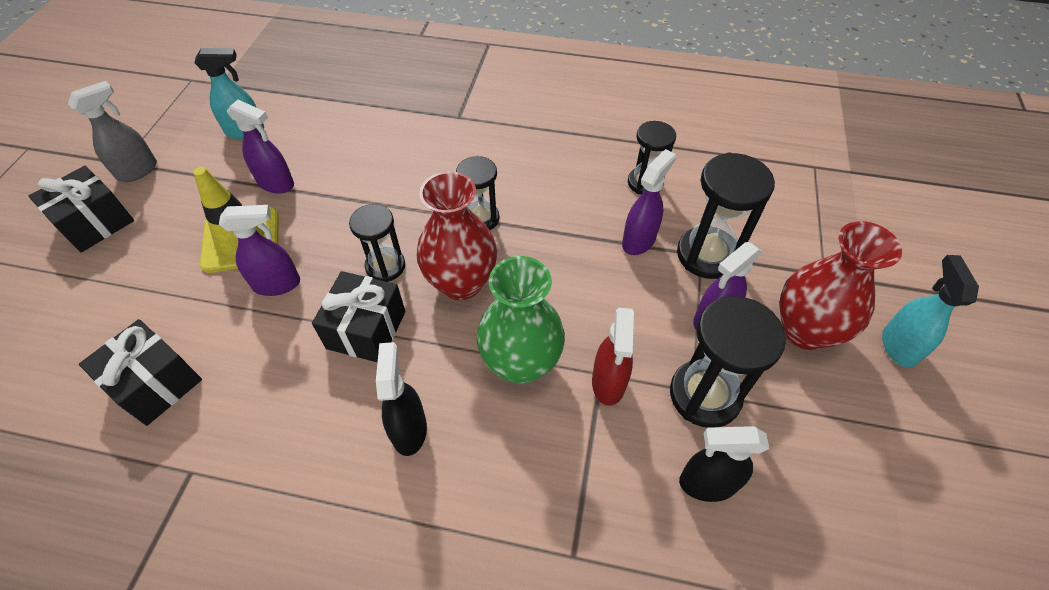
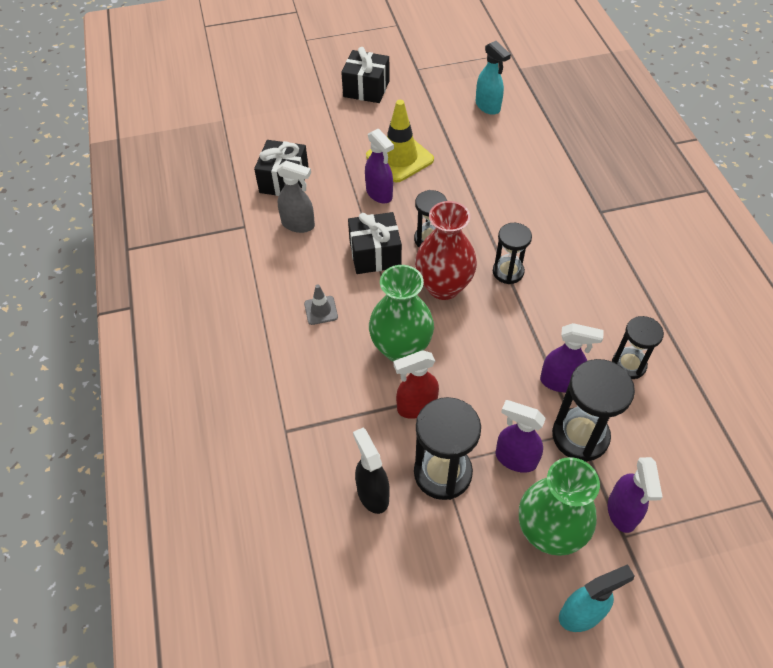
camera: 65 degrees right, 0 degrees up
(138, 171) = (416, 80): grey spray bottle -> grey spray bottle (298, 225)
(276, 184) = (455, 148): purple spray bottle -> purple spray bottle (622, 512)
(409, 429) = (321, 310): black spray bottle -> grey traffic cone
(805, 330) = (549, 532): red vase -> green vase

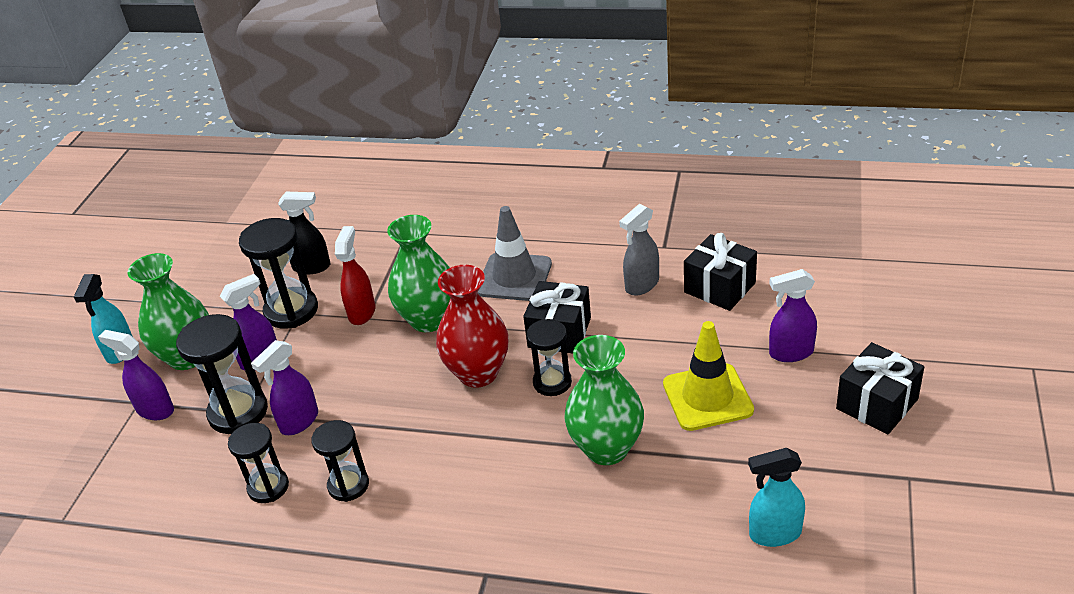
camera: 120 degrees right, 15 degrees down
(321, 310) = (514, 277): grey traffic cone -> grey traffic cone, size x2.01
(379, 194) = (652, 360): purple spray bottle -> purple spray bottle (790, 353)
(471, 191) = (606, 448): none -> green vase
(508, 272) = (458, 434): black hourglass -> black hourglass (348, 485)

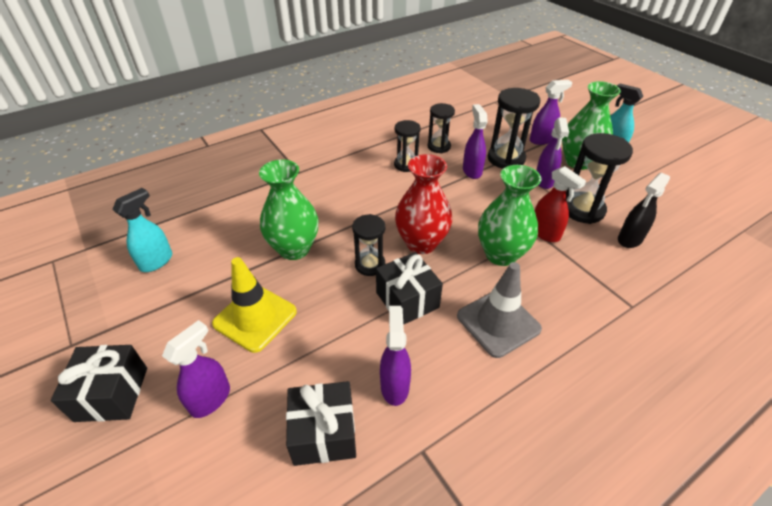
camera: 130 degrees right, 5 degrees up
(641, 285) = (394, 385): grey spray bottle -> purple spray bottle

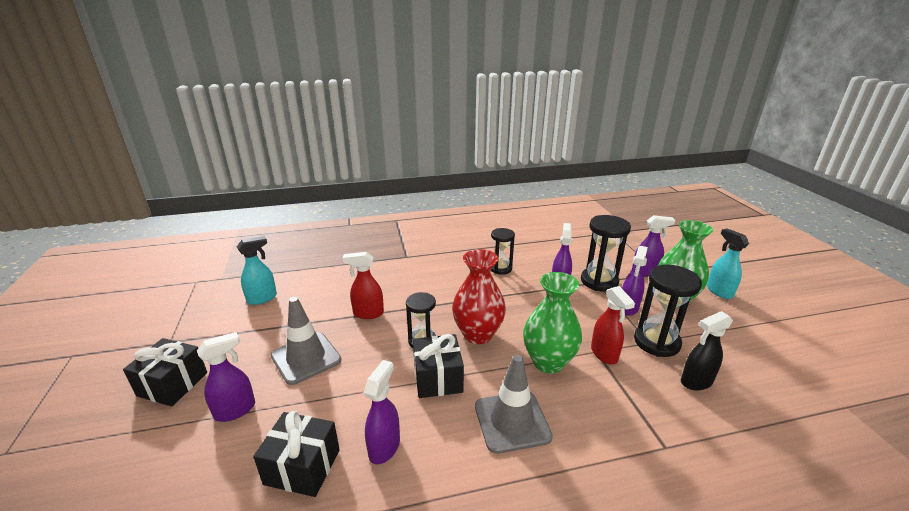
camera: 20 degrees right, 15 degrees down
(255, 317) = (306, 358): yellow traffic cone -> grey traffic cone
(294, 249) = (368, 313): green vase -> red spray bottle
(439, 147) = (539, 259): black hourglass -> none

